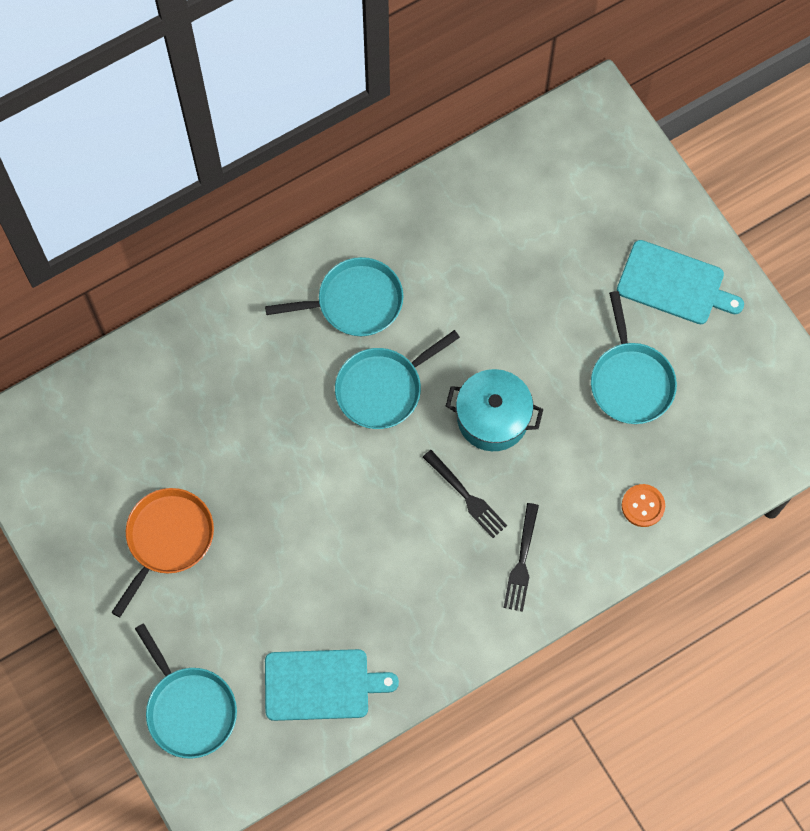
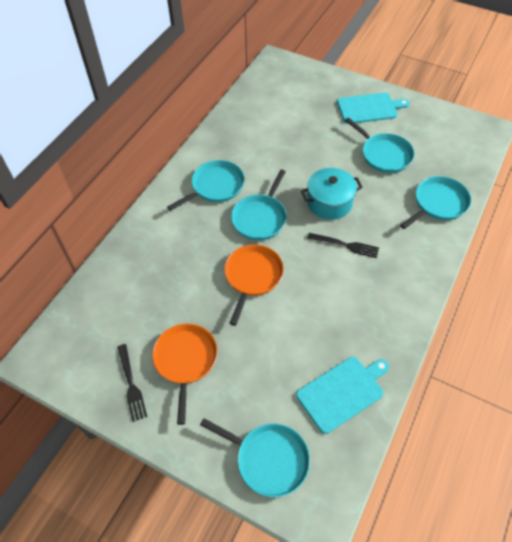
camera: 30 degrees left, 15 degrees down
(316, 472) = (252, 276): none -> orange pan
(522, 561) = (401, 261): black fork -> black fork (131, 384)
(643, 506) = (438, 203): orange button -> turquoise pan

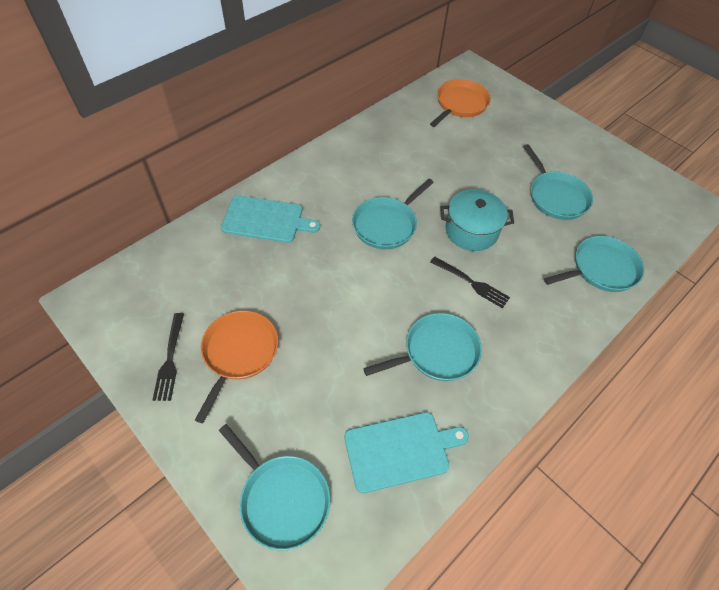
camera: 15 degrees right, 0 degrees up
(215, 186) = (352, 178): turquoise pan -> turquoise pan (437, 352)
(252, 276) = (351, 285): orange pan -> orange pan (460, 104)
(369, 108) = (557, 143): turquoise cutting board -> turquoise cutting board (266, 219)

